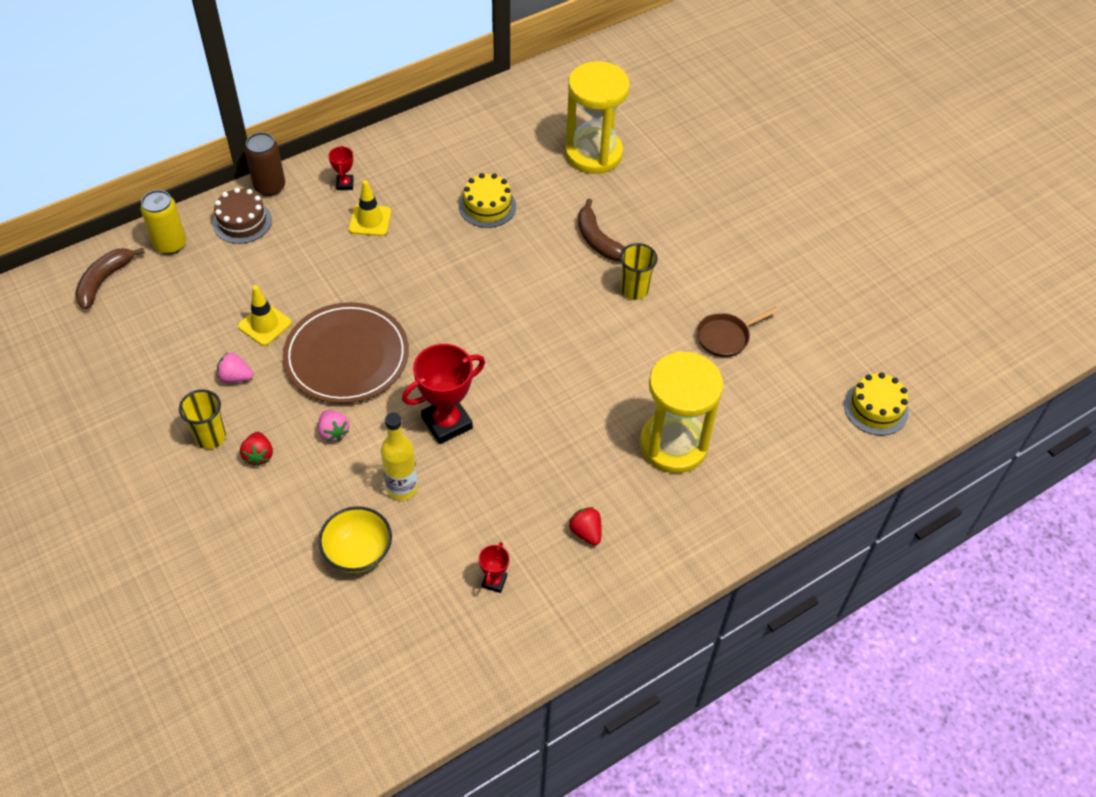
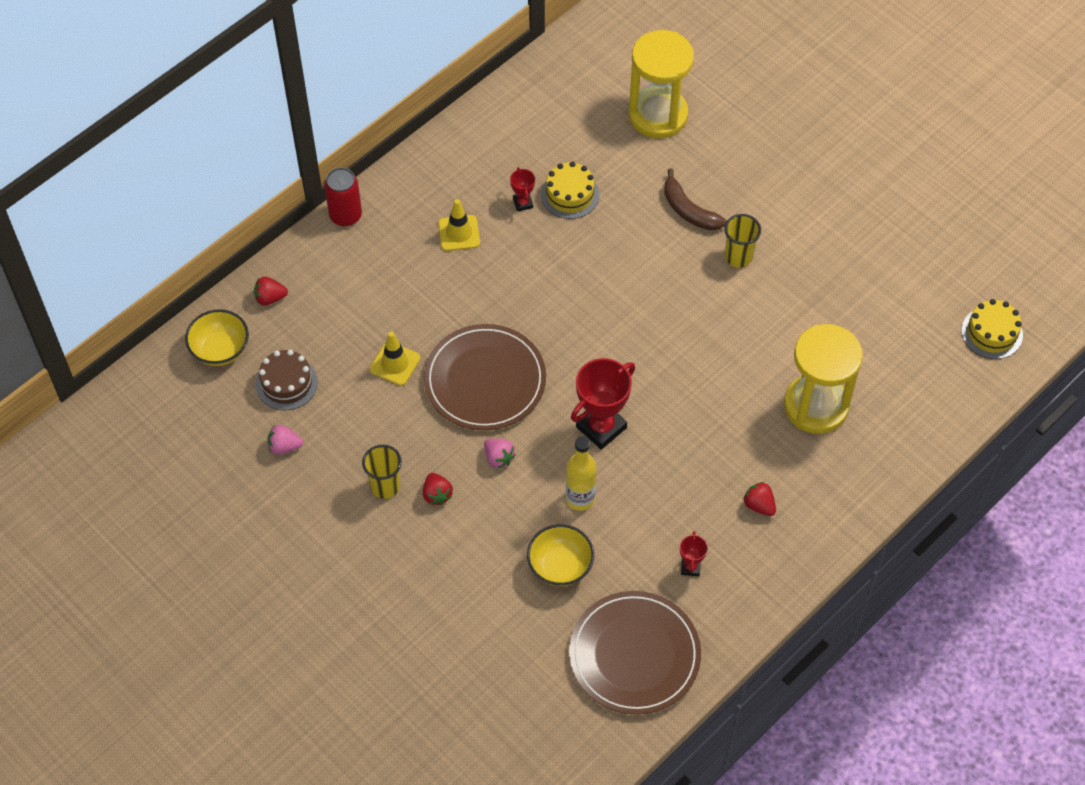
camera: 10 degrees left, 5 degrees up
(104, 281) = (220, 350): brown banana -> yellow bowl
(170, 244) = (270, 298): yellow can -> red strawberry
(235, 377) = (386, 423): pink strawberry -> pink strawberry (284, 446)
(242, 221) = (332, 259): brown cake -> brown cake (286, 383)
(269, 187) = (345, 215): brown can -> red can
(345, 184) = (420, 198): red trophy -> red trophy (523, 203)
(405, 662) = (634, 655): none -> brown plate
(726, 337) = (837, 288): brown pan -> none

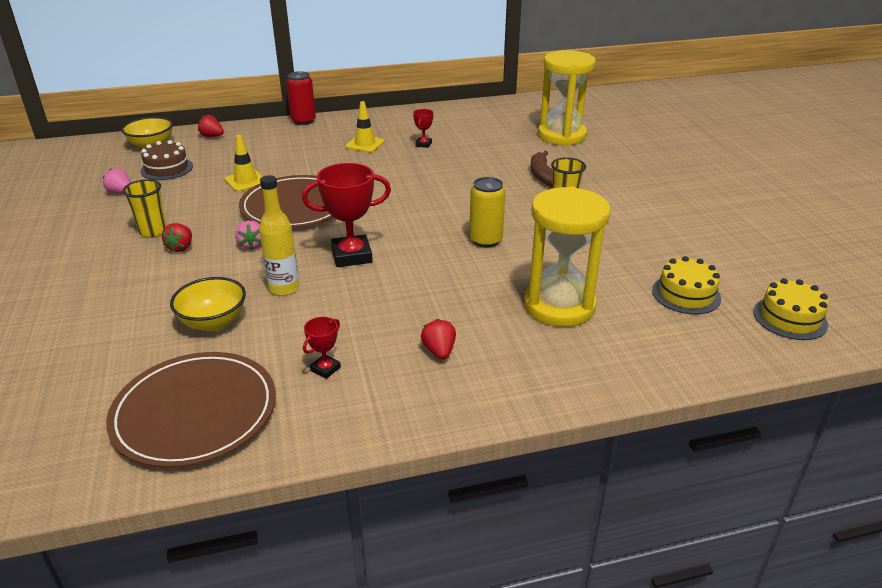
camera: 30 degrees right, 25 degrees down
(570, 194) = (461, 149): yellow cake -> yellow cake (686, 294)
(701, 346) = (485, 240): none -> yellow can

